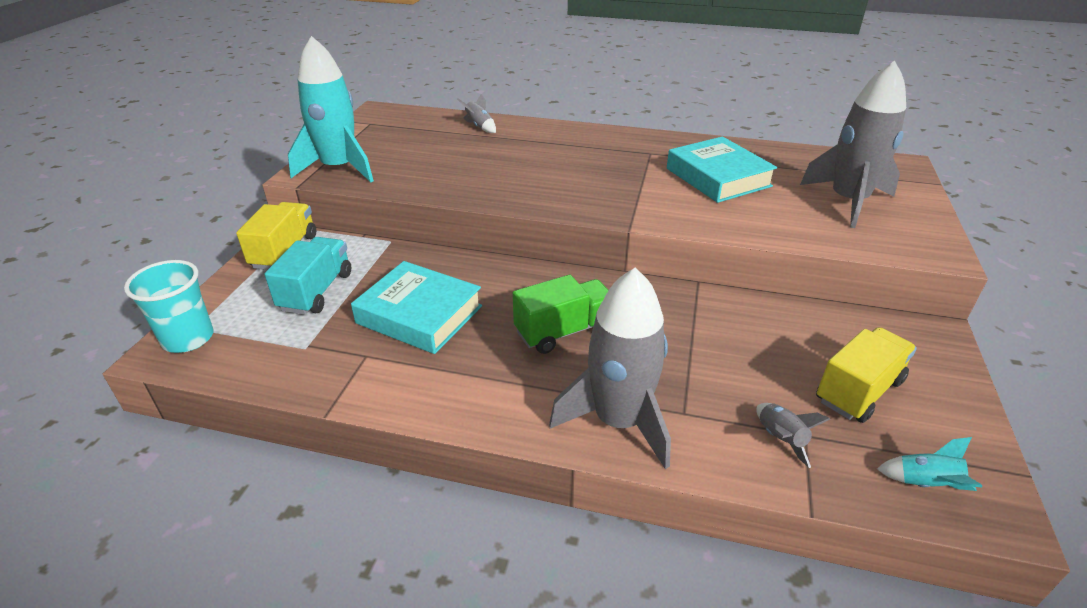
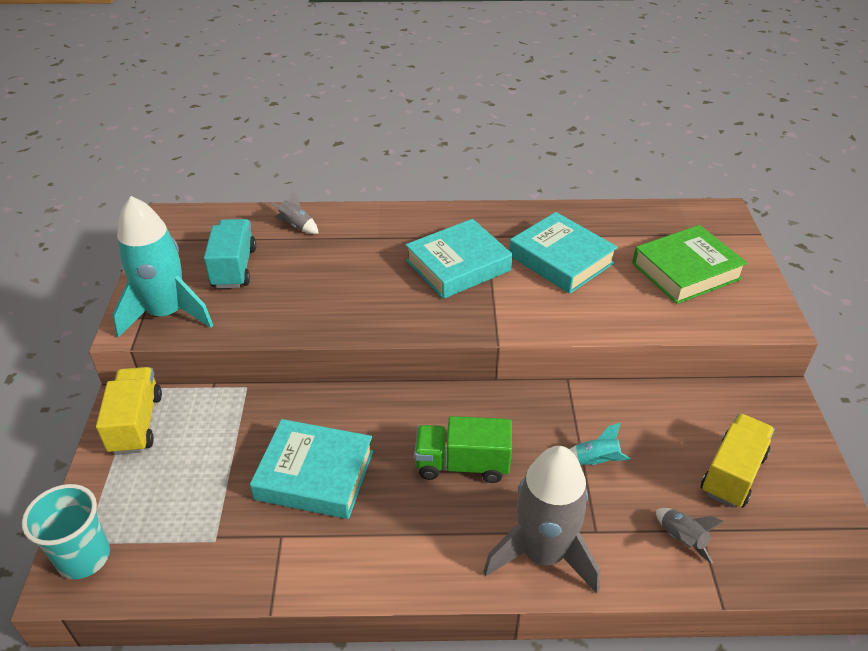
camera: 15 degrees left, 5 degrees up
(316, 291) = (195, 468): turquoise truck -> turquoise truck (234, 268)
(564, 331) = (462, 464): green truck -> green truck turned 135 degrees counterclockwise
(614, 169) = (458, 265): none -> turquoise book
(848, 201) = (686, 271): grey rocket -> green book
(925, 484) = (802, 555): turquoise rocket -> turquoise rocket (596, 461)

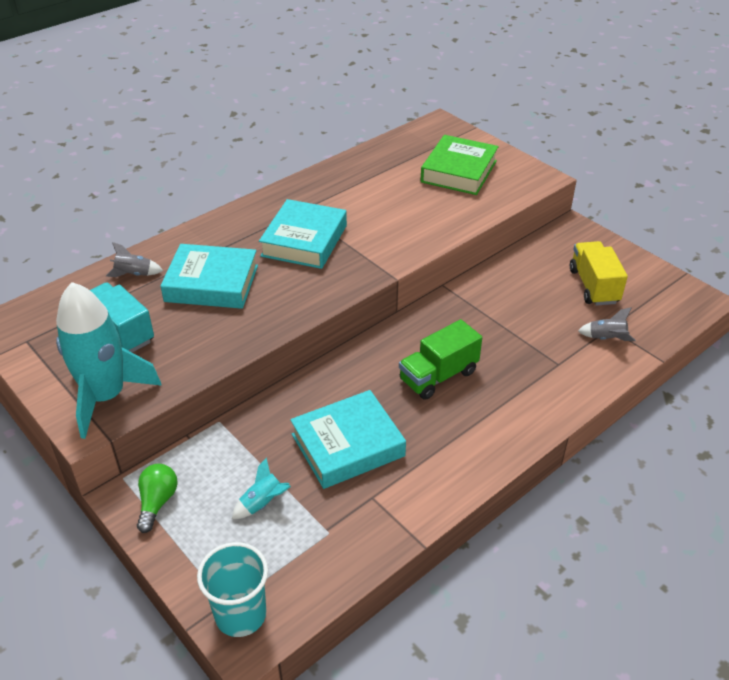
camera: 40 degrees left, 0 degrees up
(136, 423) = (157, 502): yellow truck -> green light bulb
(543, 553) = (544, 395): grey rocket -> none
(561, 259) = (371, 202): turquoise book -> turquoise book (212, 283)
(596, 461) = (515, 324): turquoise rocket -> turquoise rocket (262, 503)

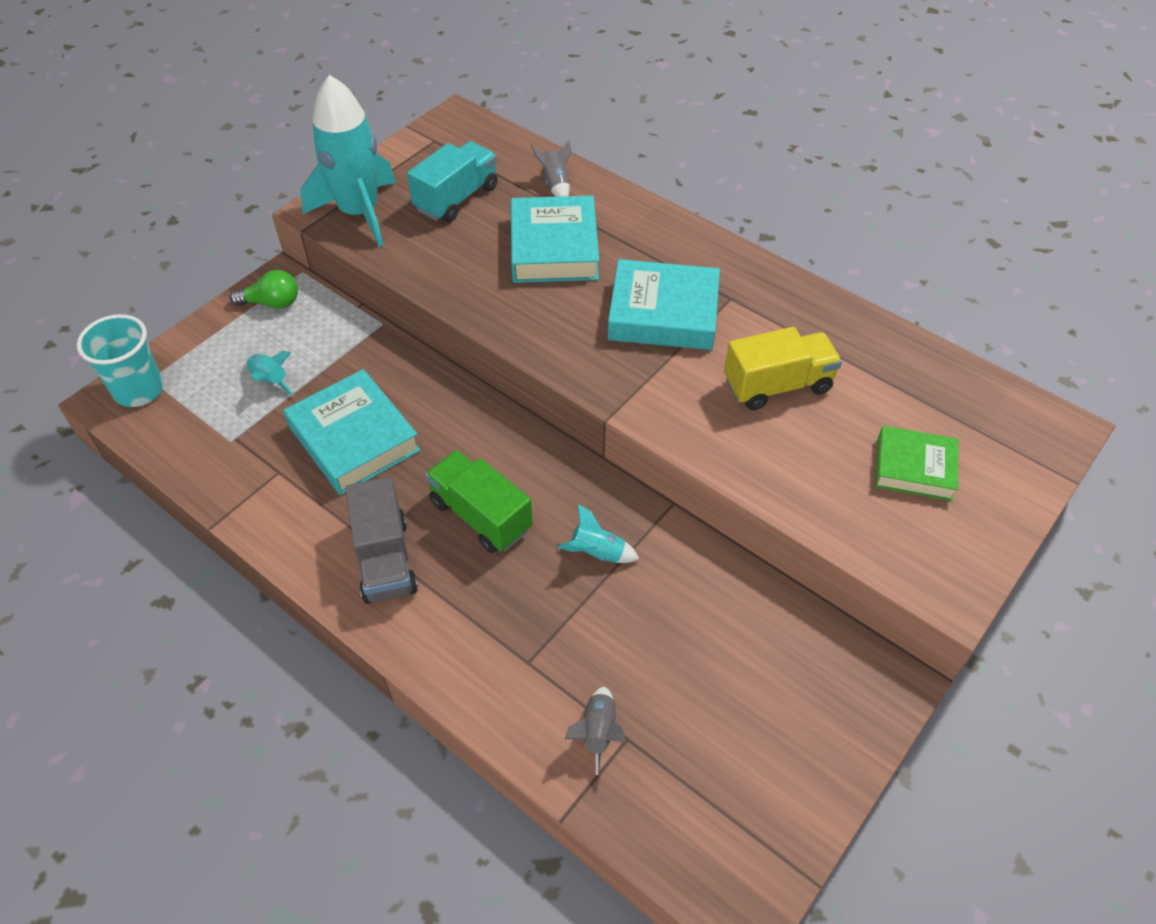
camera: 80 degrees right, 10 degrees up
(459, 171) = (914, 468): green book -> green book, size x0.65
(471, 431) = (385, 559): none -> grey truck
(477, 323) = (597, 553): none -> turquoise rocket
(593, 286) = (729, 714): yellow truck -> yellow truck (777, 385)

